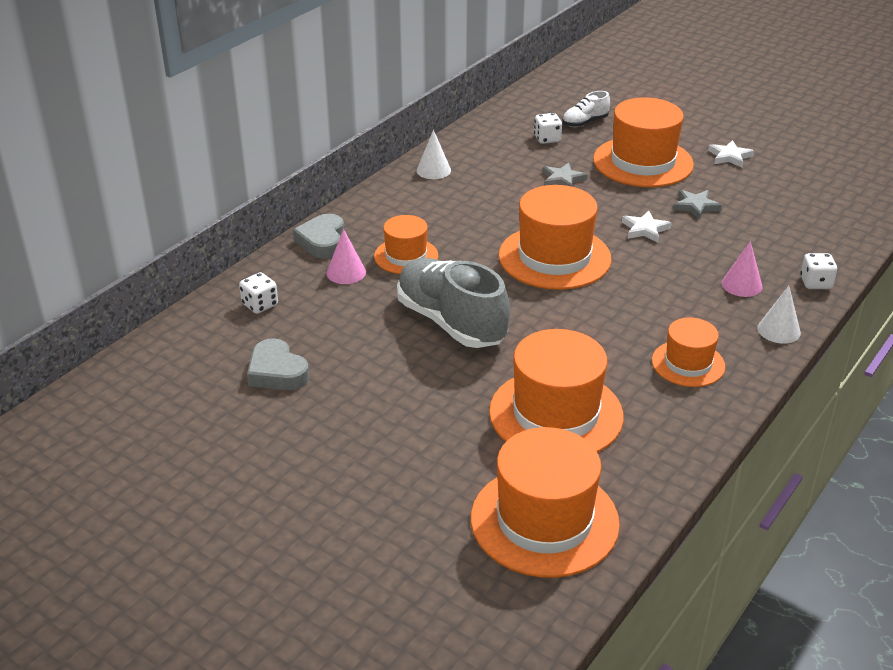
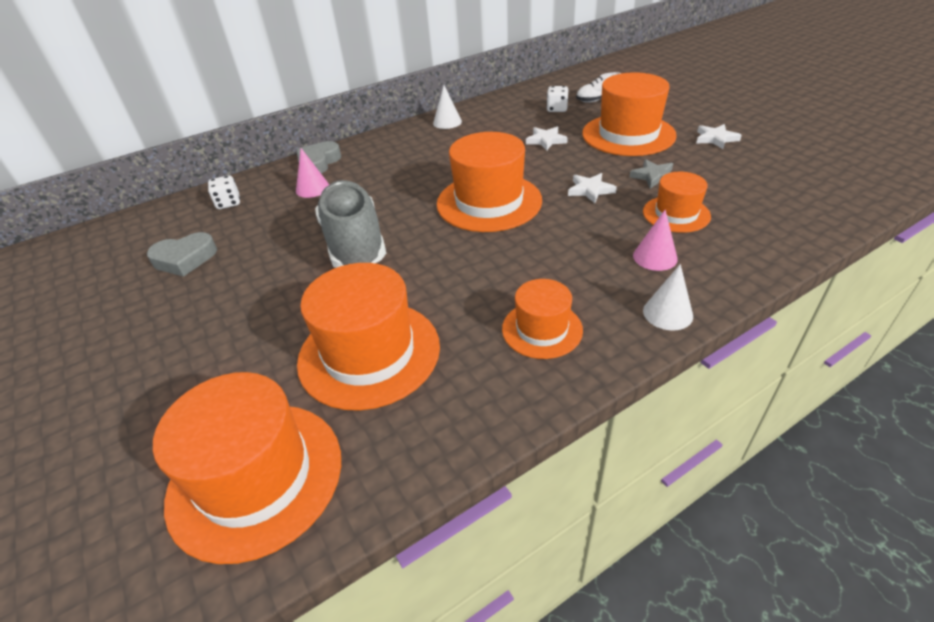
camera: 25 degrees right, 5 degrees up
(277, 372) = (185, 259): grey heart -> grey heart turned 90 degrees counterclockwise
(406, 256) = (368, 183): orange hat -> orange hat (676, 214)
(562, 180) = (546, 140): grey star -> white star
(815, 283) = (741, 269): white dice -> none

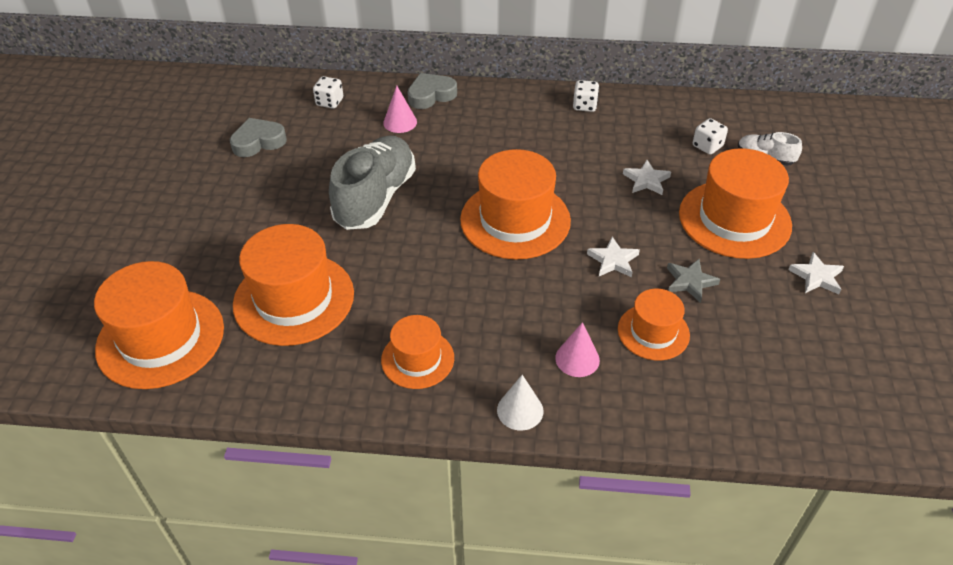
camera: 35 degrees right, 5 degrees up
(185, 259) = (258, 142): grey heart -> grey heart turned 135 degrees clockwise
(447, 122) = (584, 106): white cone -> white dice

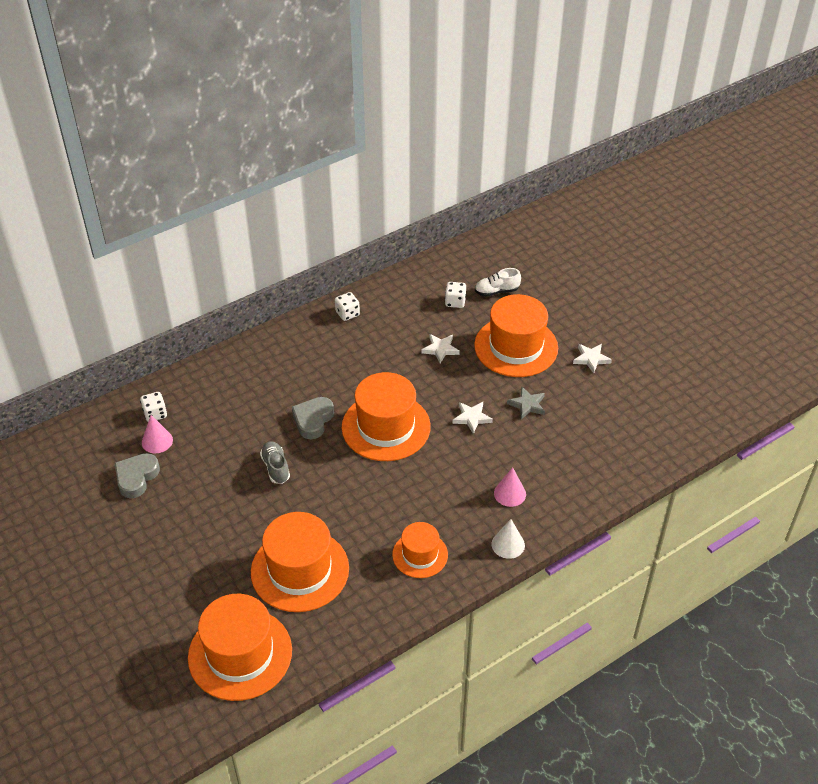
camera: 40 degrees left, 0 degrees up
(375, 198) = (275, 467): grey shoe -> grey shoe, size x0.48
(400, 122) = (228, 400): pink cone -> pink cone (157, 441)
(431, 95) = (228, 365): grey heart -> grey heart (313, 420)
(653, 332) = (535, 450): orange hat -> none

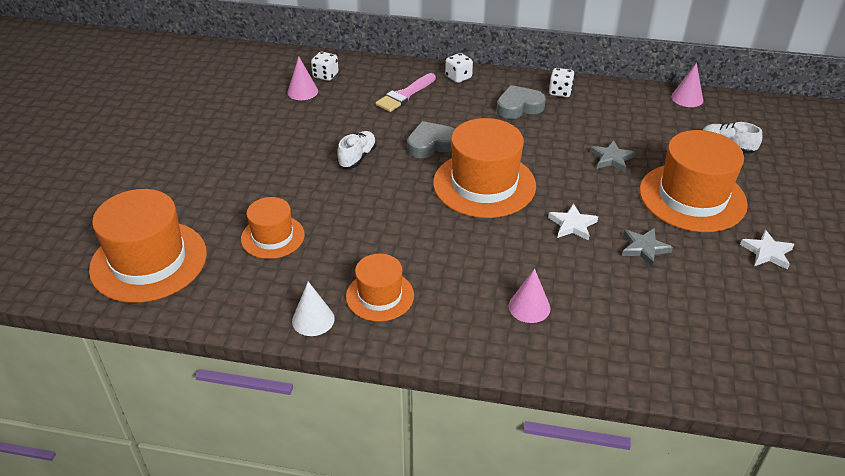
camera: 45 degrees right, 5 degrees down
(136, 477) = (257, 104): grey heart -> grey heart (519, 107)
(241, 390) = (404, 95): none -> pink brush
(275, 467) = (357, 157): grey shoe -> white shoe
(300, 570) = (272, 237): orange hat -> orange hat, size x0.57
(434, 265) = (687, 98): none -> pink cone
(440, 349) = (611, 159): white star -> grey star
(455, 302) = (672, 133): white dice -> white dice (458, 77)
(508, 544) = (470, 347): white cone -> white cone (313, 319)

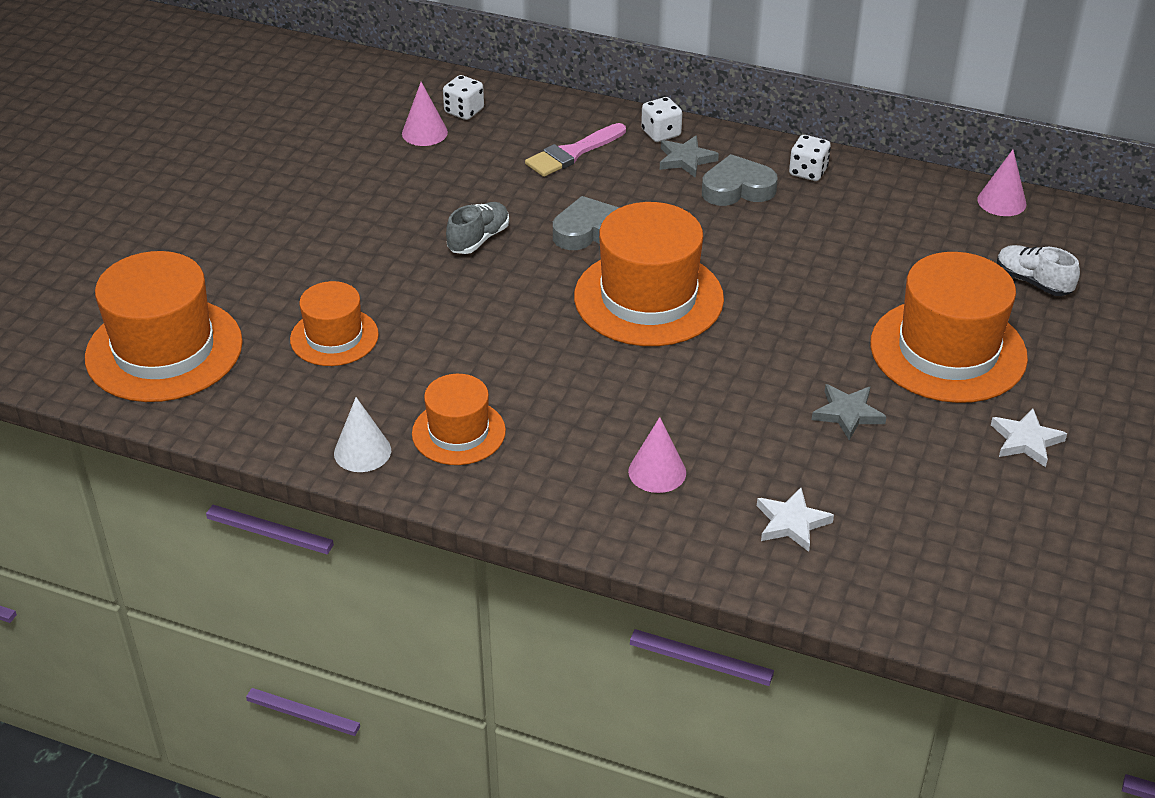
camera: 10 degrees right, 0 degrees up
(357, 157) = (478, 239): white shoe -> grey shoe
(572, 225) = (756, 369): white star -> white star (791, 523)
(611, 159) = (849, 281): grey star -> grey star (686, 159)

